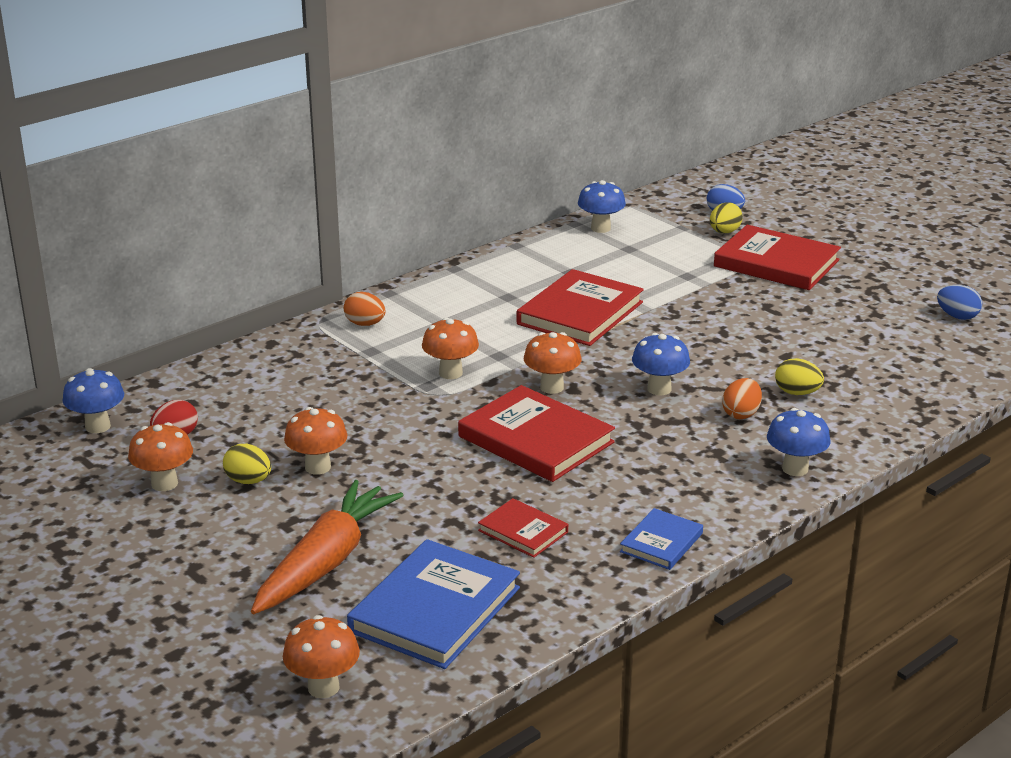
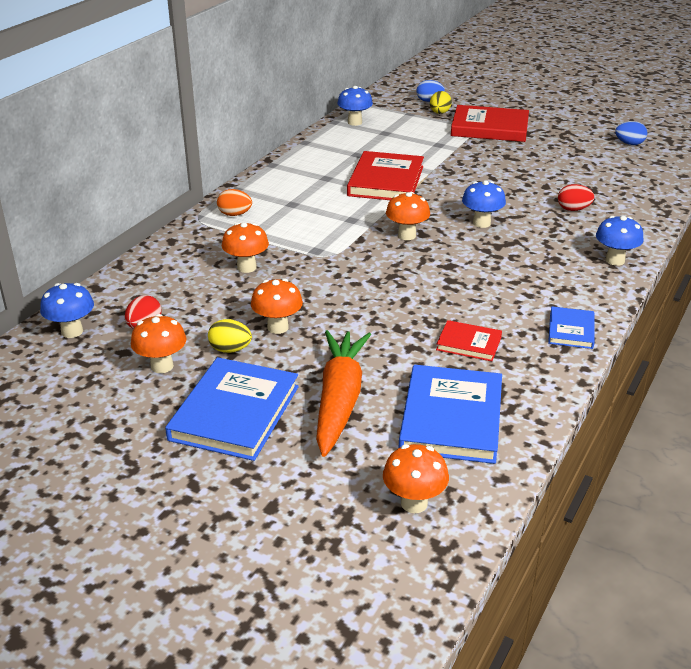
camera: 20 degrees left, 5 degrees up
(205, 550) = (235, 413): none -> blue book
(450, 373) = (326, 238): orange mushroom -> orange mushroom (246, 267)
(536, 439) = (425, 274): red book -> none
(741, 414) = (549, 230): orange egg -> none
(797, 393) = (573, 209): yellow egg -> red egg

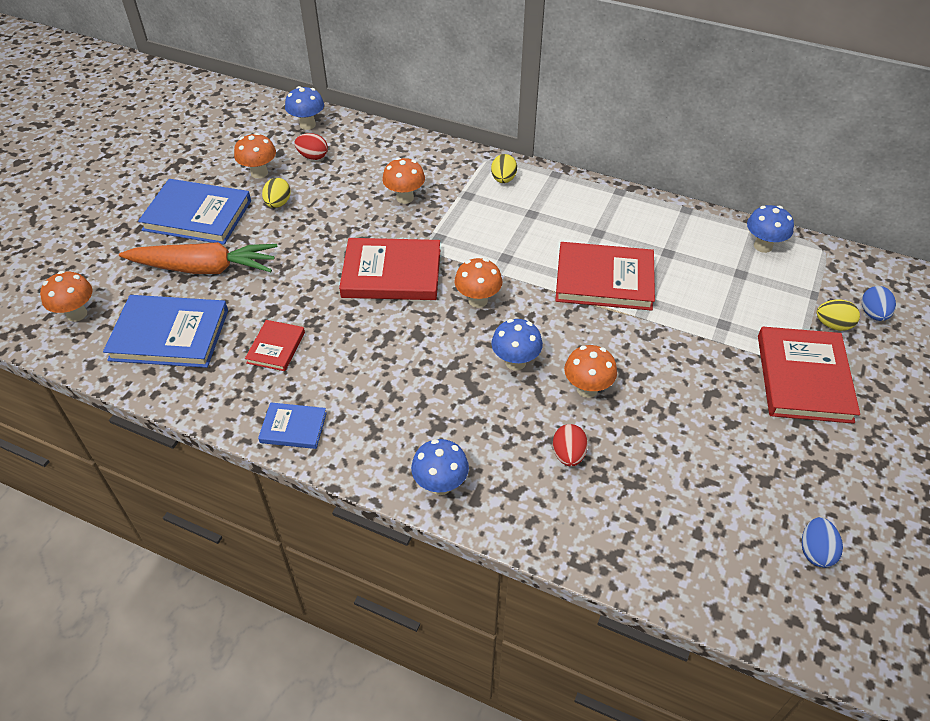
camera: 85 degrees right, 15 degrees up
(235, 214) = (503, 179): orange egg -> yellow egg
(278, 327) = (308, 226): orange mushroom -> orange mushroom (587, 389)
(365, 277) = (391, 273): none -> red book

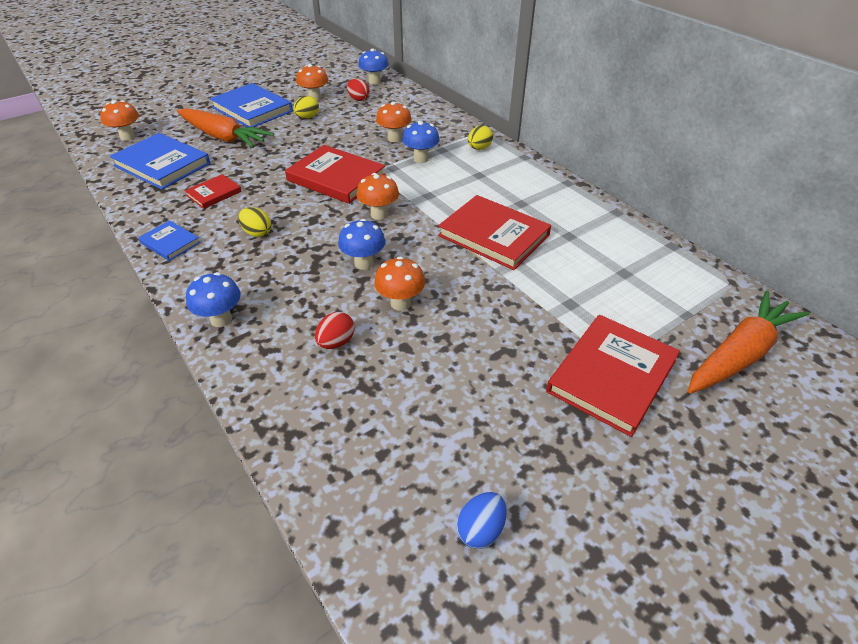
camera: 30 degrees right, 5 degrees down
(763, 246) = (667, 260): blue mushroom -> blue mushroom (421, 159)
(833, 325) = (684, 346): yellow egg -> yellow egg (257, 233)
(873, 314) = (739, 353): blue egg -> orange carrot

